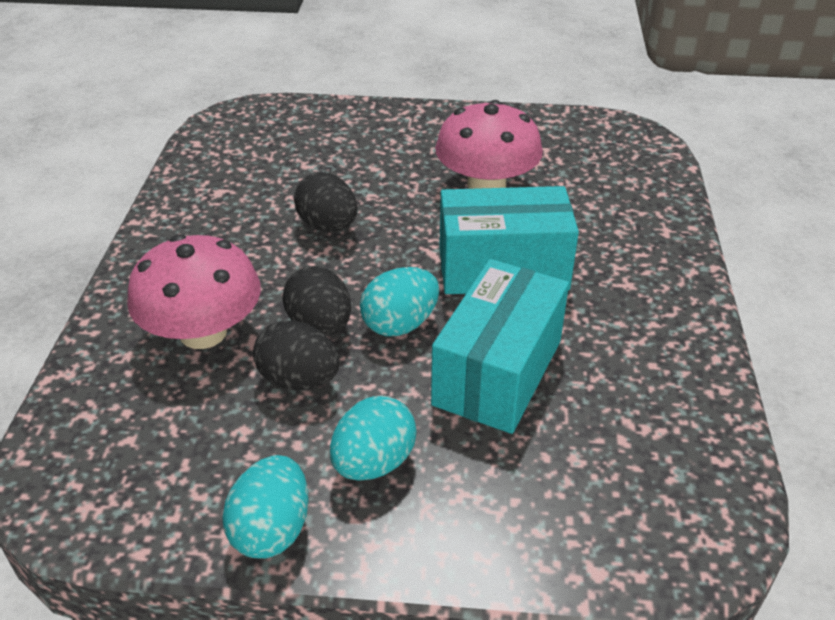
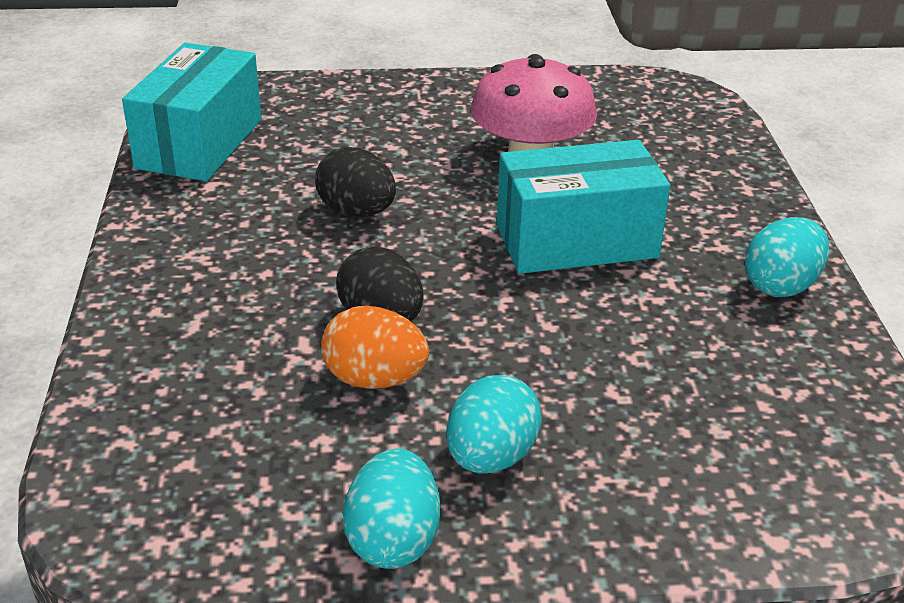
camera: 10 degrees left, 5 degrees down
(203, 332) = (241, 339): pink mushroom -> none
(299, 380) = (374, 379): black egg -> orange egg
(400, 324) = (475, 310): turquoise egg -> turquoise egg (781, 286)
(498, 372) = (604, 350): turquoise box -> turquoise box (200, 144)

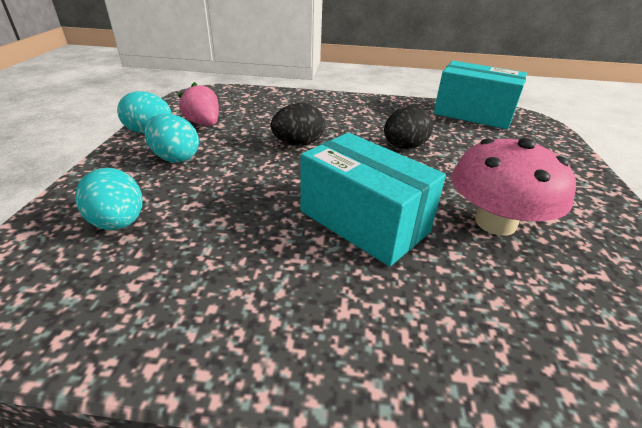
camera: 100 degrees right, 0 degrees up
(325, 465) = (204, 123): none -> pink strawberry
(374, 379) = (251, 138): orange egg -> none
(576, 241) = (363, 221): turquoise box -> turquoise box turned 45 degrees counterclockwise
(781, 286) = (266, 335): turquoise egg -> turquoise egg (118, 223)

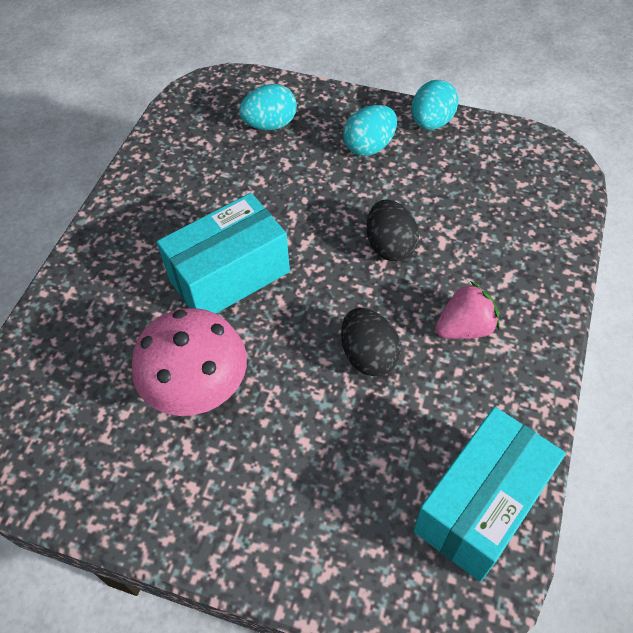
camera: 105 degrees right, 20 degrees up
(204, 123) = (451, 163): pink strawberry -> pink strawberry (464, 328)

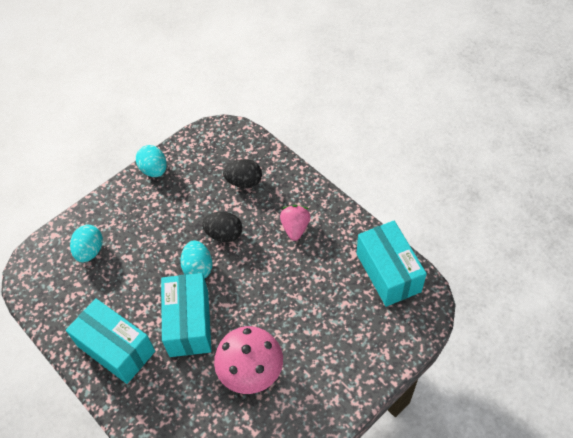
camera: 60 degrees left, 0 degrees up
(152, 218) = (116, 349): none -> turquoise box
(368, 355) = (284, 278): black egg -> black egg (244, 182)
(369, 146) = (148, 209): turquoise egg -> turquoise egg (198, 268)

